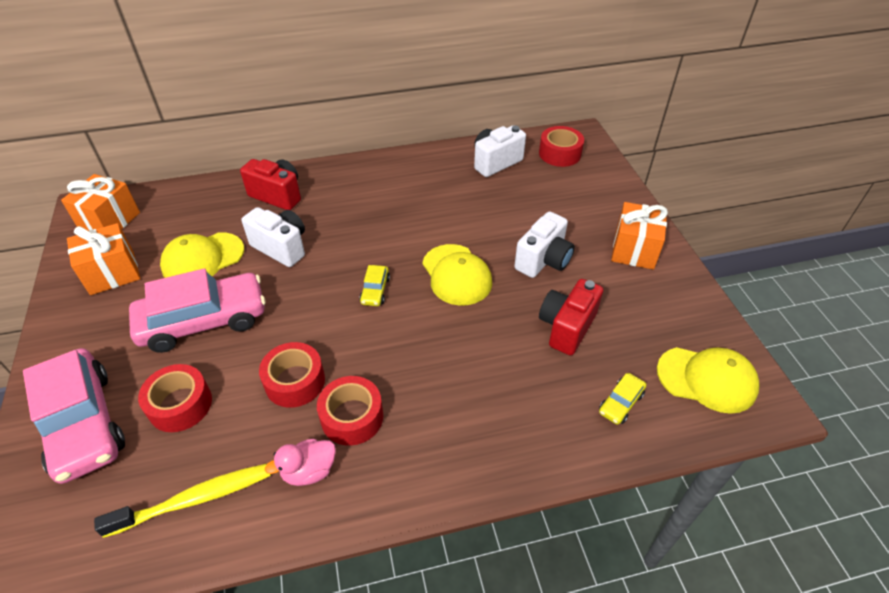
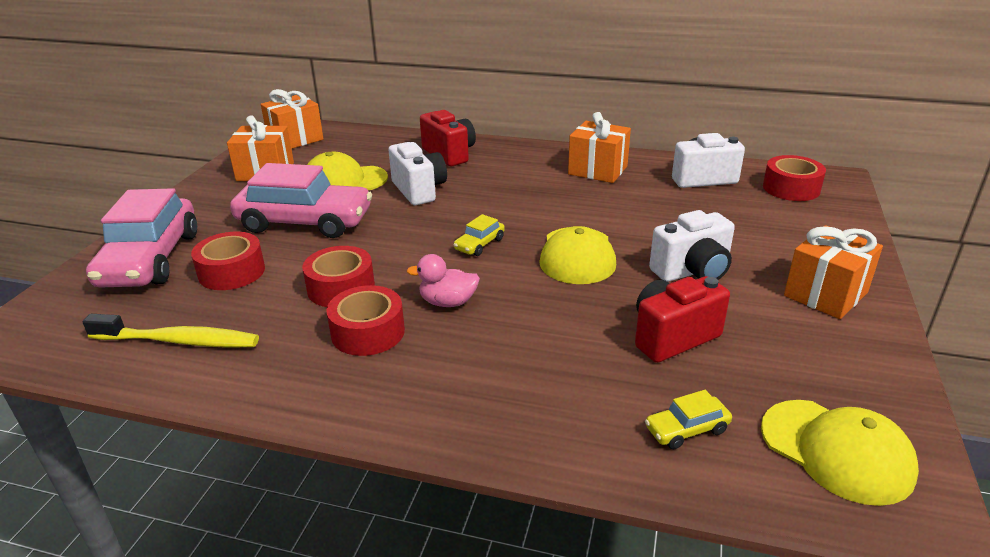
camera: 30 degrees right, 15 degrees down
(309, 471) = (290, 358): pink duck -> pink duck (448, 302)
(414, 177) = (597, 170): none -> orange gift

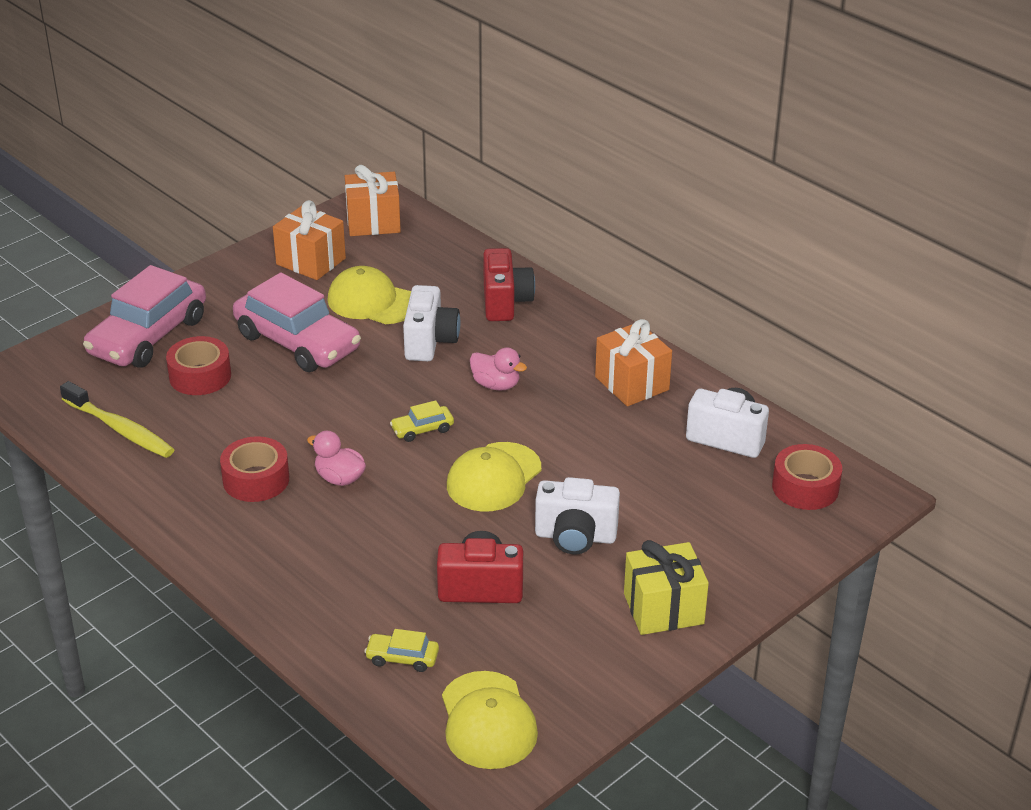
camera: 30 degrees right, 5 degrees up
(341, 288) = (270, 428): red tape -> none
(502, 199) = (496, 385): none -> pink duck
(825, 294) = (663, 609): orange gift -> yellow gift

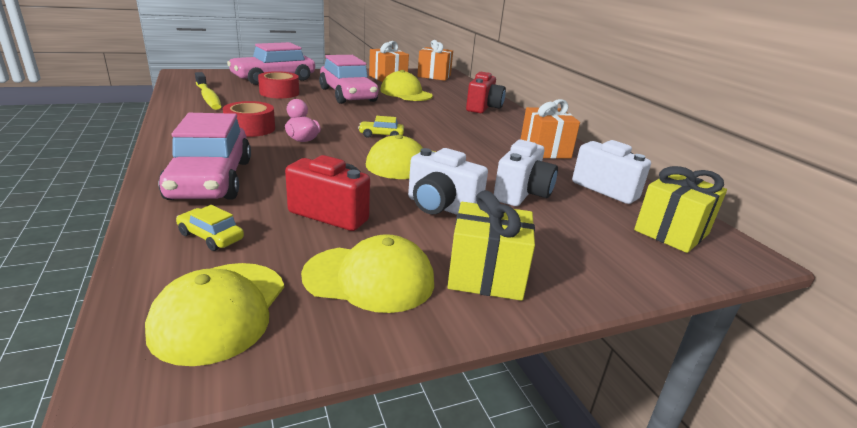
camera: 20 degrees right, 10 degrees down
(317, 587) = (211, 179): none -> pink car
(430, 342) = (424, 110): white camera -> white camera (522, 194)
(496, 385) = (449, 131): pink duck -> none
(573, 649) = (369, 278): none -> yellow cap
(805, 487) = (671, 232): red tape -> yellow gift

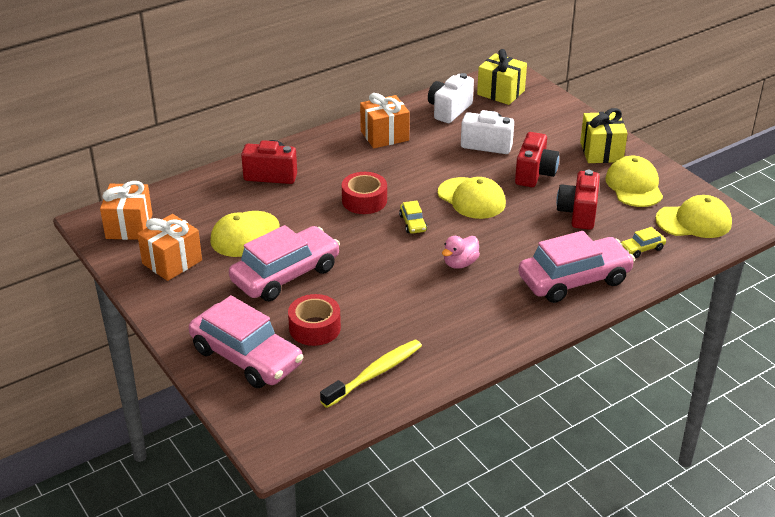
camera: 100 degrees left, 10 degrees up
(211, 237) = (642, 249): yellow car -> yellow car turned 45 degrees clockwise
(250, 128) = (454, 302): red tape -> red tape (364, 200)
(441, 207) = (535, 174): white camera -> red camera

